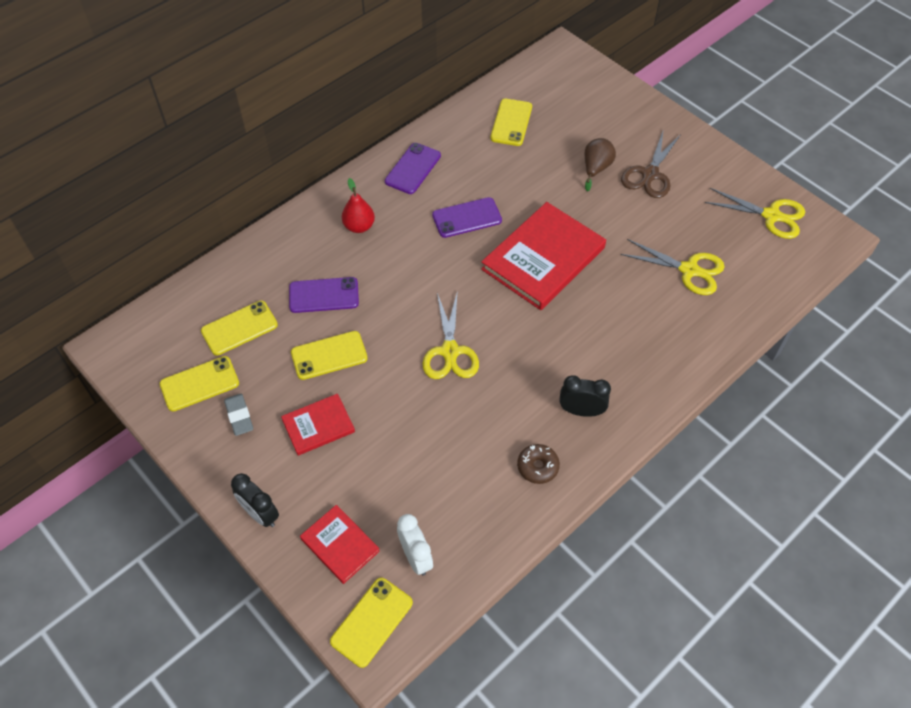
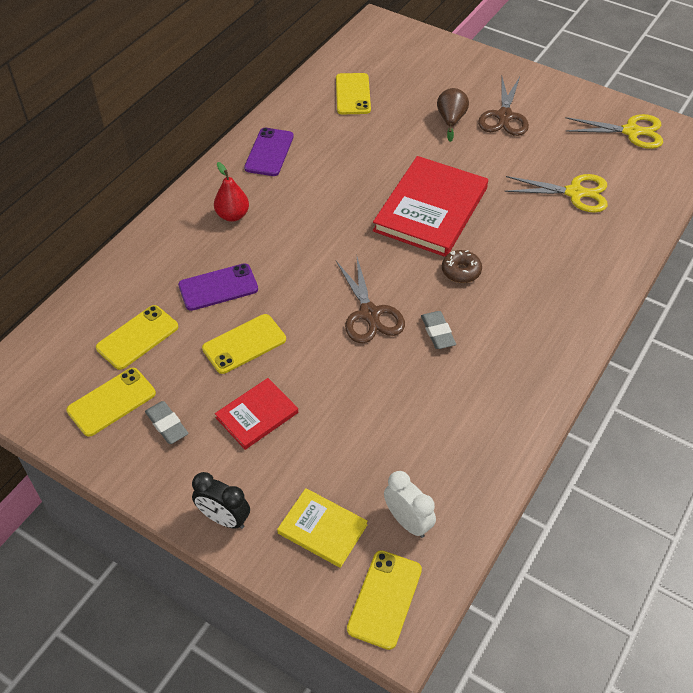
camera: 15 degrees left, 5 degrees down
(340, 545) = (322, 529): red book -> yellow book
(450, 351) = (369, 314): yellow scissors -> brown scissors
(467, 218) = (340, 187): purple phone -> none
(506, 384) = (437, 332): none -> grey eraser
(537, 467) = (499, 404): brown donut -> brown donut (461, 271)
(581, 411) = (522, 341): black clock -> none

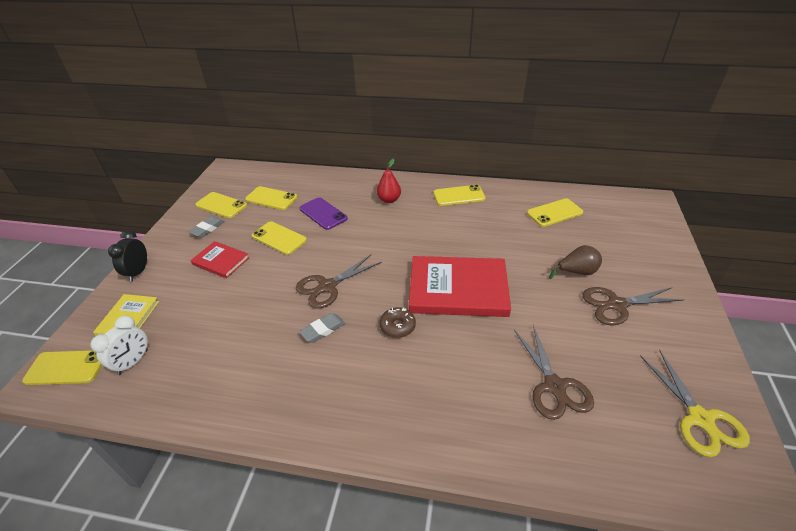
camera: 70 degrees right, 10 degrees down
(269, 152) = (459, 196): purple phone -> yellow phone
(575, 193) = (554, 386): yellow scissors -> brown scissors

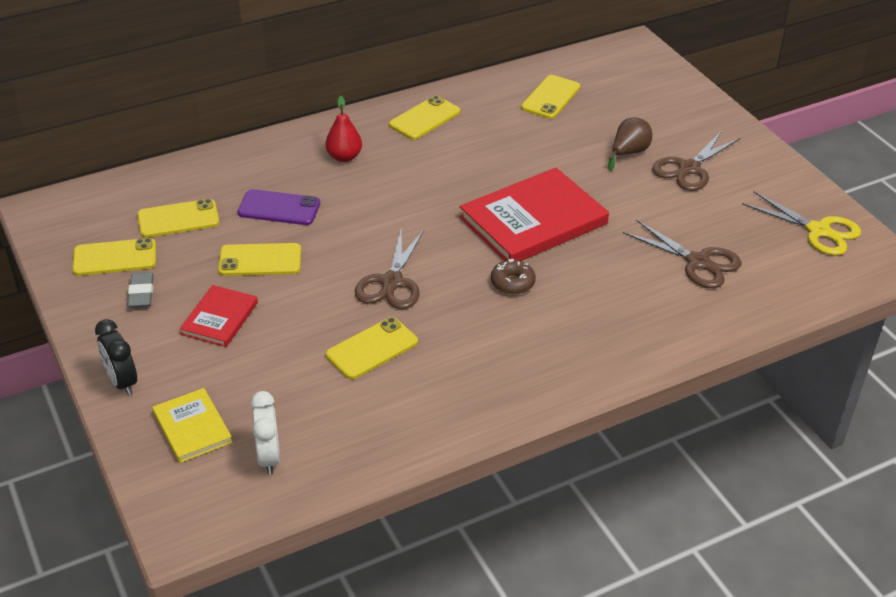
camera: 40 degrees left, 0 degrees up
(66, 367) = (193, 504): yellow phone -> yellow phone (372, 348)
(221, 261) = (219, 318): red book -> red book turned 60 degrees counterclockwise
(323, 330) = (440, 323): grey eraser -> none

